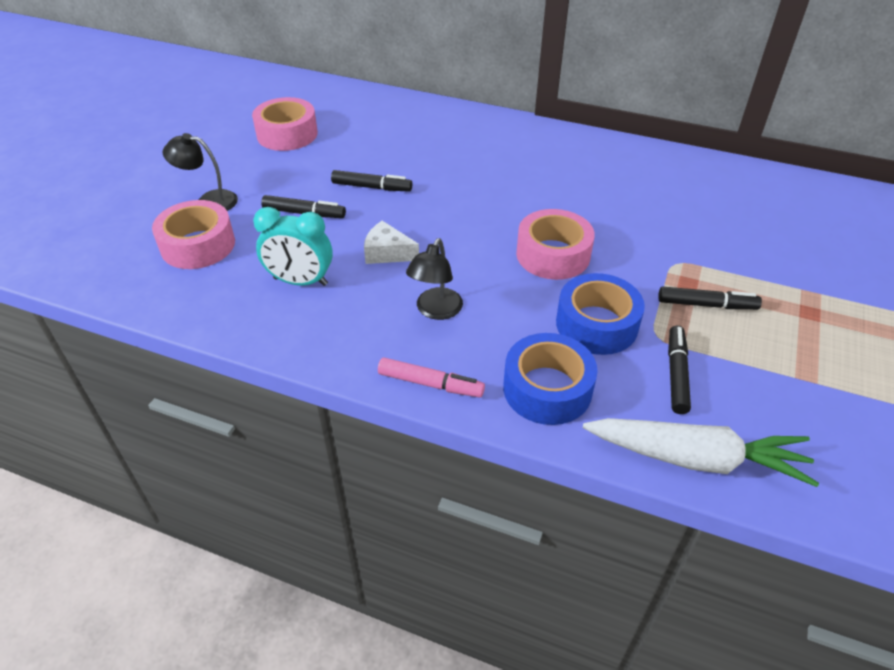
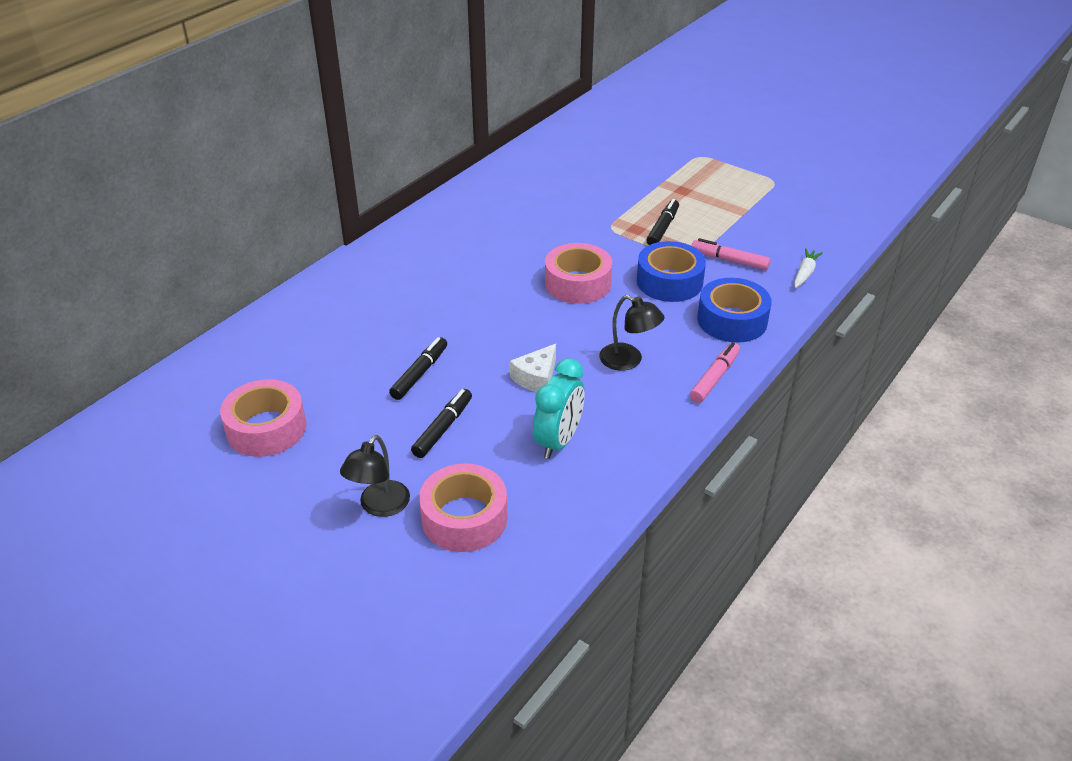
camera: 75 degrees left, 5 degrees down
(676, 374) = (729, 260): black marker -> pink marker
(696, 458) = (805, 273): white carrot -> white carrot, size x0.47

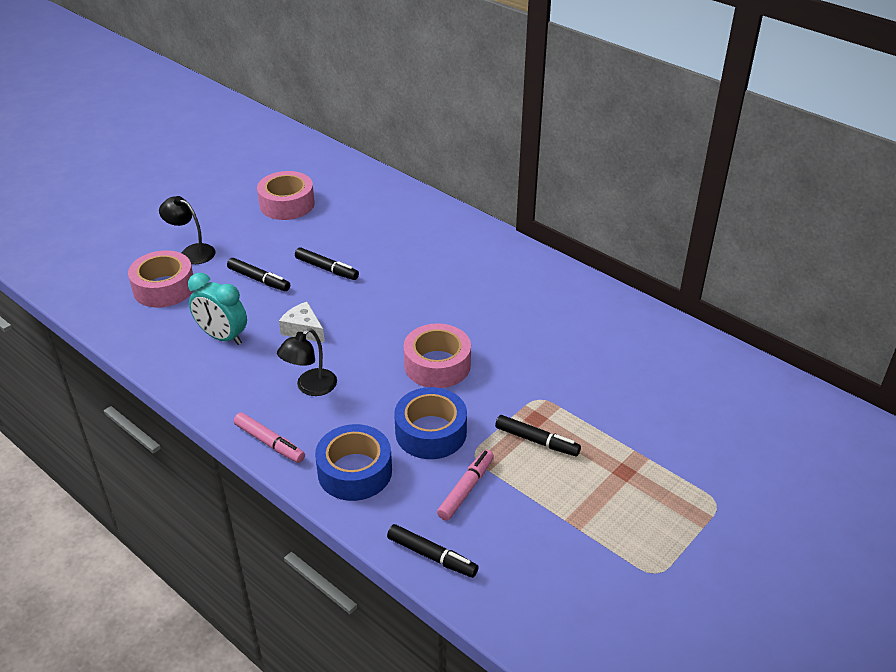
camera: 95 degrees right, 0 degrees up
(805, 273) = (432, 556): white carrot -> black marker

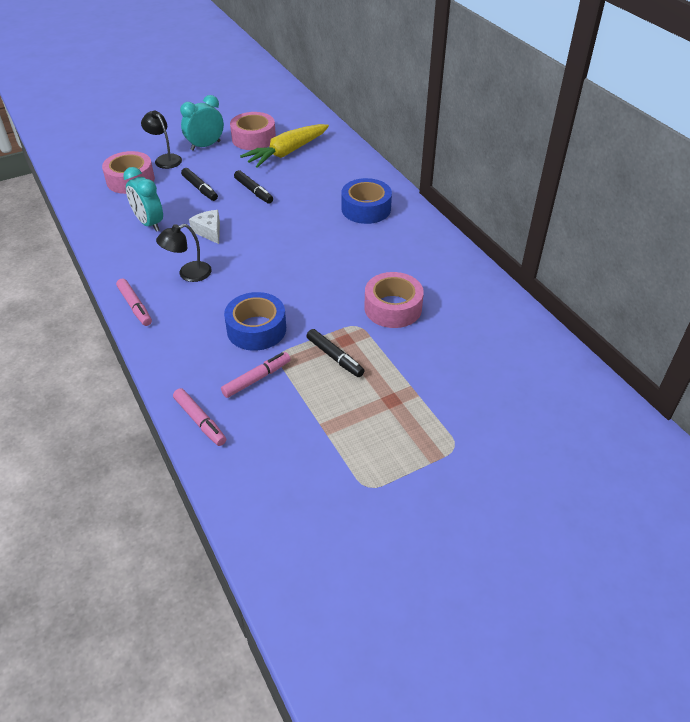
camera: 20 degrees right, 5 degrees up
(233, 225) = (205, 146): none -> turquoise clock
(337, 213) = (287, 153): none -> yellow carrot
(355, 471) = (182, 343): blue tape -> blue tape (366, 209)
(432, 556) = (200, 421): black marker -> pink marker
(437, 365) = (292, 280): pink tape -> pink tape (393, 308)

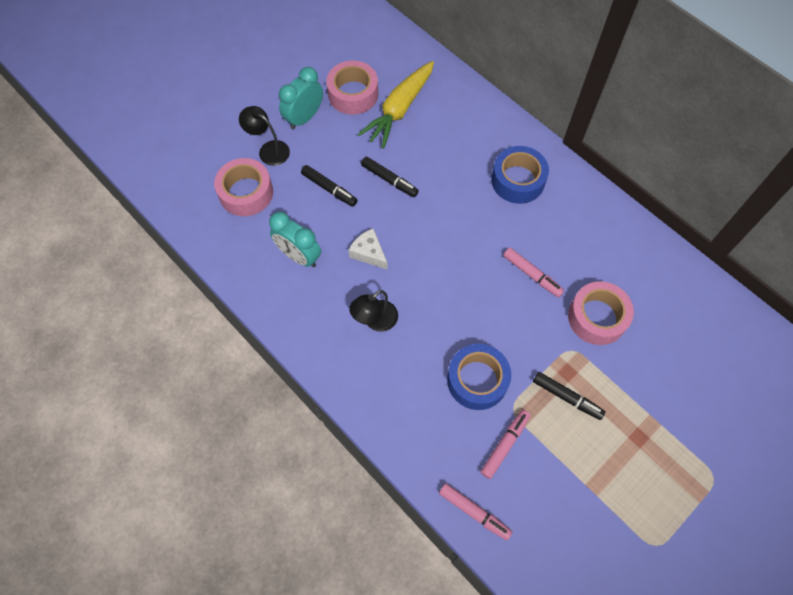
camera: 15 degrees left, 20 degrees up
(135, 306) = (341, 380): pink marker -> pink marker (532, 275)

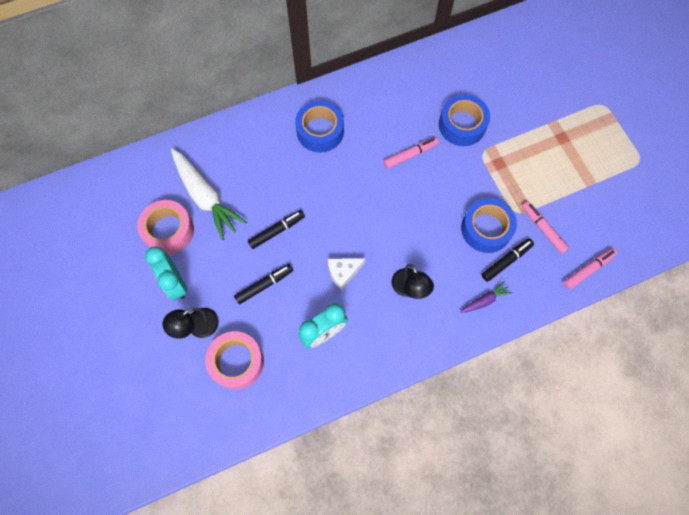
camera: 70 degrees left, 5 degrees up
(391, 402) = (485, 300): none -> purple carrot
(399, 110) = (205, 197): yellow carrot -> white carrot
(567, 397) = (519, 172): black marker -> black marker (506, 261)
(597, 317) = (462, 125): pink tape -> blue tape

